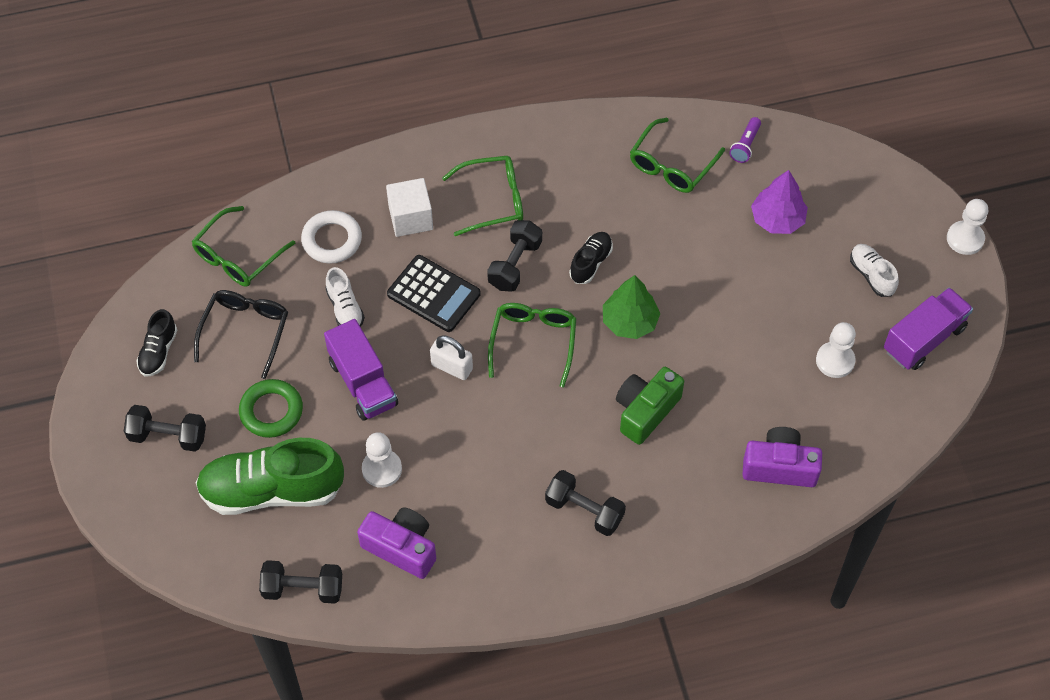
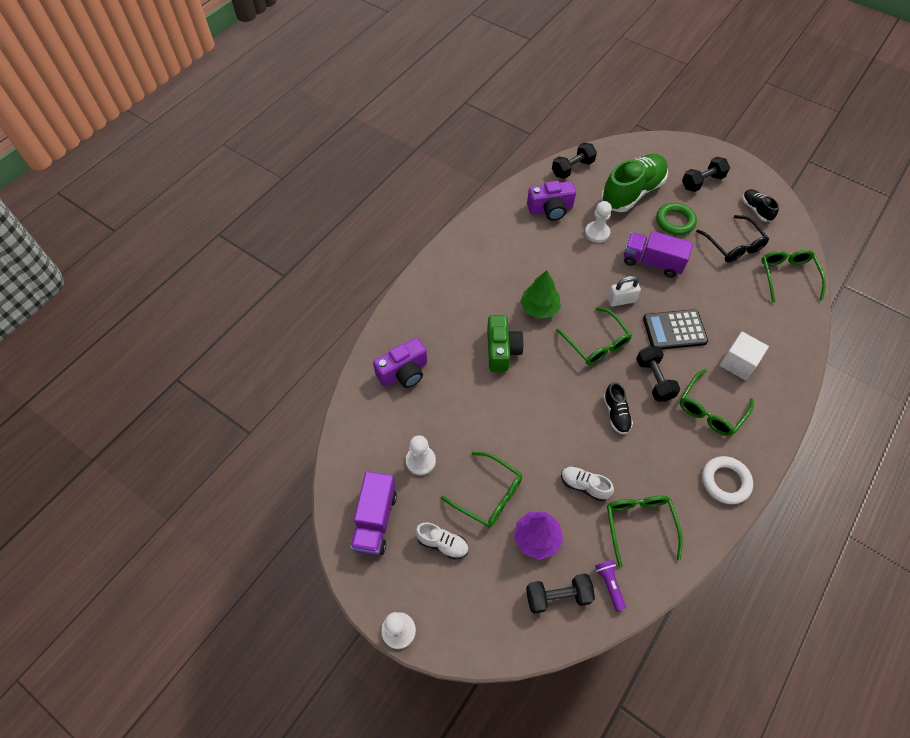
camera: 140 degrees right, 0 degrees up
(332, 240) = (758, 319): white ring -> white ring (725, 481)
(345, 308) = (705, 290): white shoe -> white shoe (584, 486)
(584, 510) = (485, 280): black dumbbell -> black dumbbell (557, 596)
(629, 321) = (559, 394): green tree -> green tree (539, 308)
(791, 284) = (488, 494): none -> green glasses

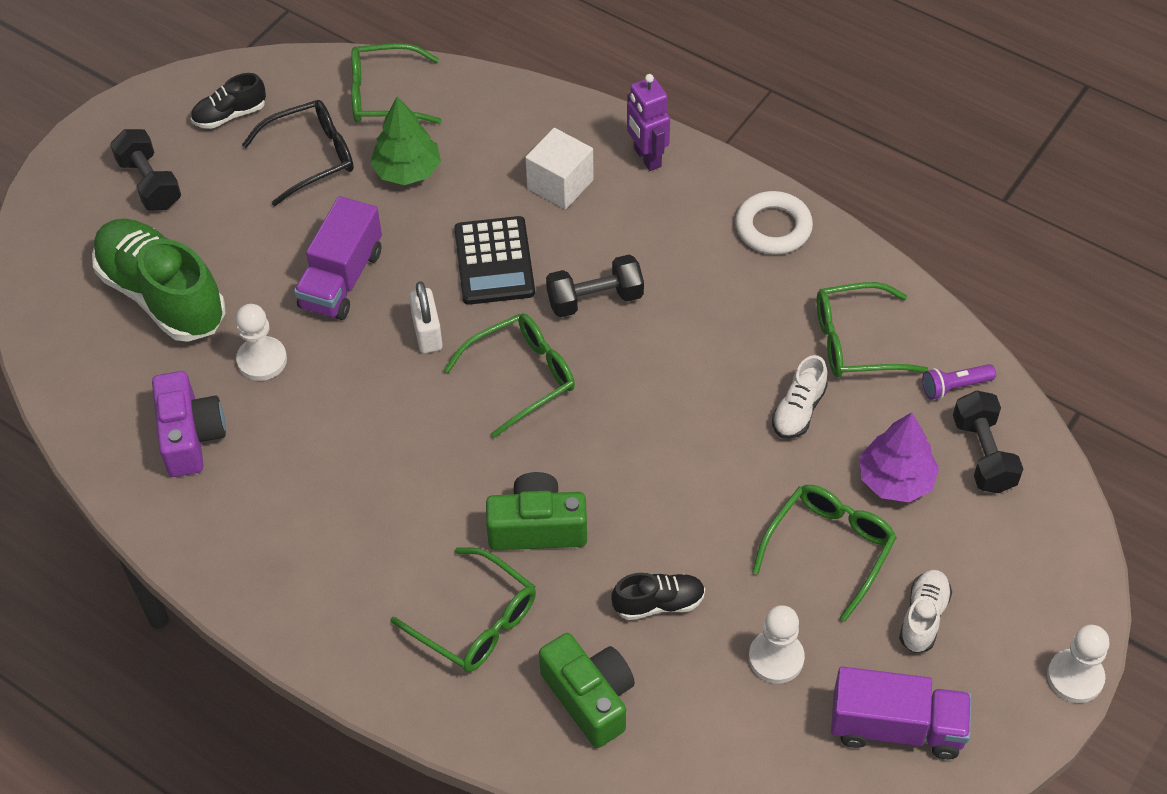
camera: 90 degrees left, 5 degrees down
(403, 372) = (590, 697): purple camera -> green camera
(539, 308) = (441, 463): green tree -> green tree (407, 171)
(572, 168) = (79, 392): black dumbbell -> none
(616, 414) = (663, 358): black shoe -> black shoe (658, 603)
(675, 221) = (245, 235): green ring -> none
(711, 409) = (648, 230): green glasses -> green glasses (475, 621)
(769, 410) = (647, 158): none -> purple robot

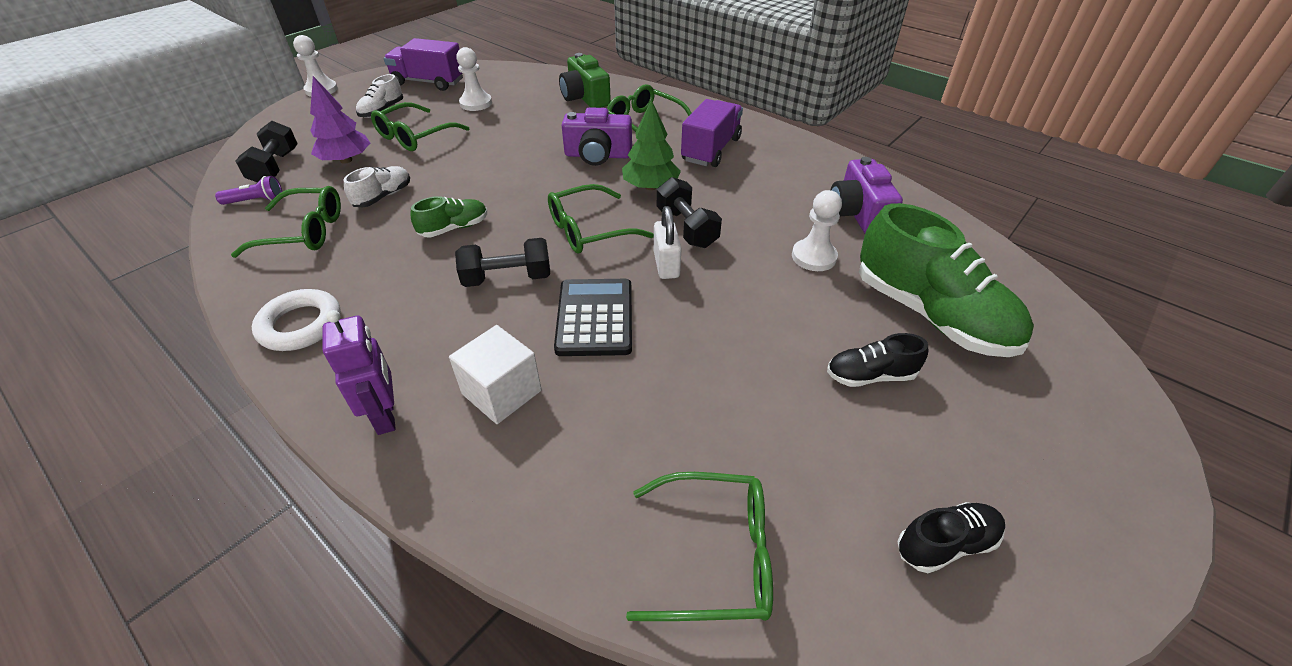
camera: 175 degrees left, 10 degrees down
(150, 183) = (1010, 442): black dumbbell -> black dumbbell (686, 228)
(310, 157) = (809, 458): black glasses -> none
(342, 279) = (750, 314): purple truck -> purple truck (711, 150)
(407, 171) = (682, 427): green tree -> green tree (650, 187)
(537, 527) = (598, 155): green camera -> purple camera
(658, 603) = (532, 123): black shoe -> black shoe (870, 375)
(683, 364) = (454, 228): none -> green shoe

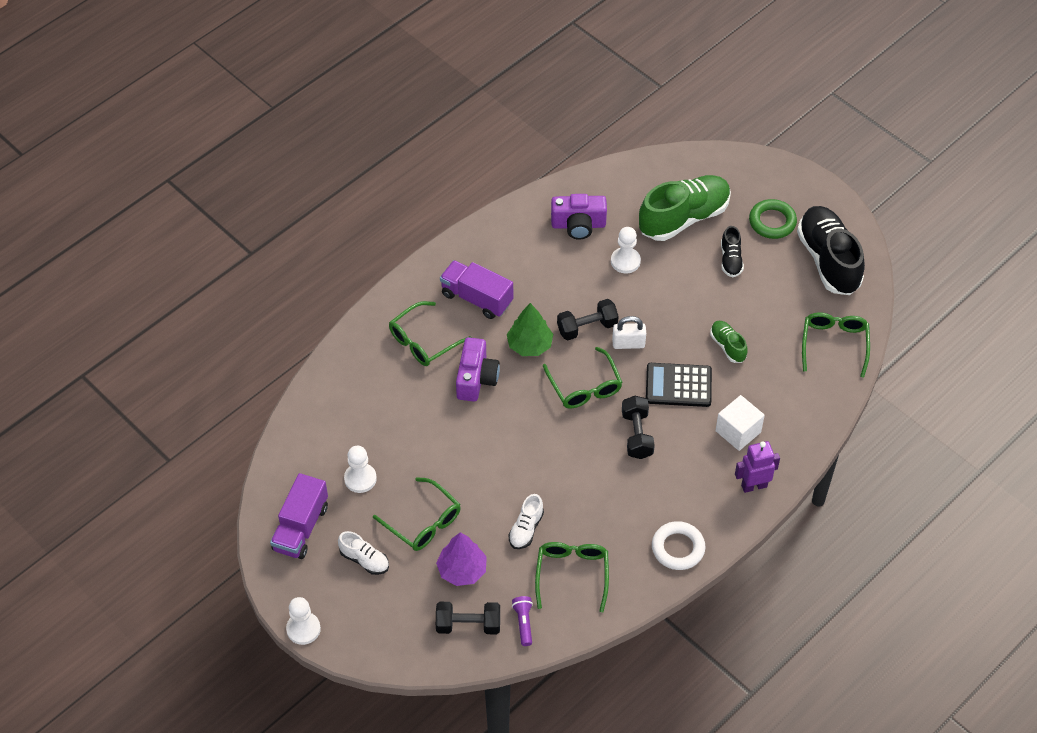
camera: 85 degrees left, 10 degrees up
(383, 196) = (526, 529): white shoe -> white shoe turned 105 degrees counterclockwise
(454, 228) = (575, 473): green shoe -> green shoe (727, 346)
(585, 98) = (362, 386): green camera -> none
(945, 544) = (828, 260): black shoe -> black shoe, size x2.10
(994, 437) = (772, 222): none -> green ring

